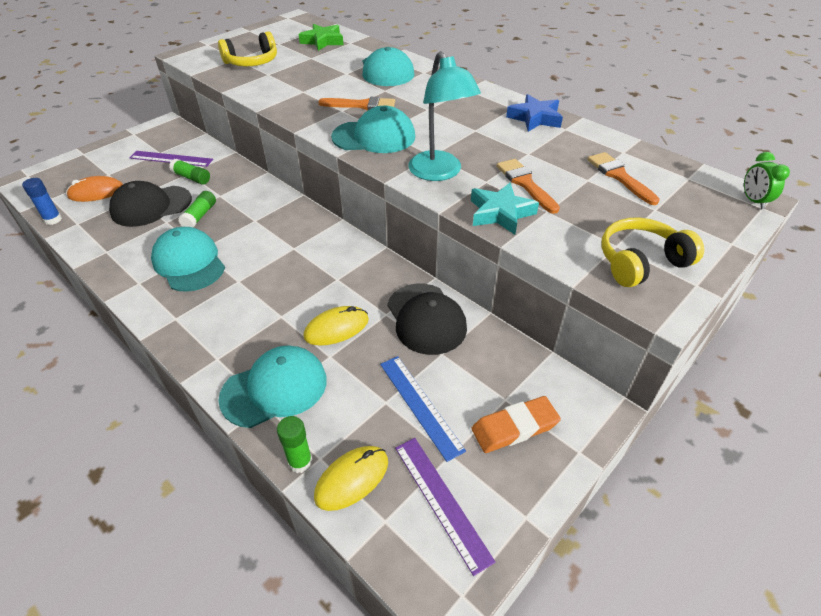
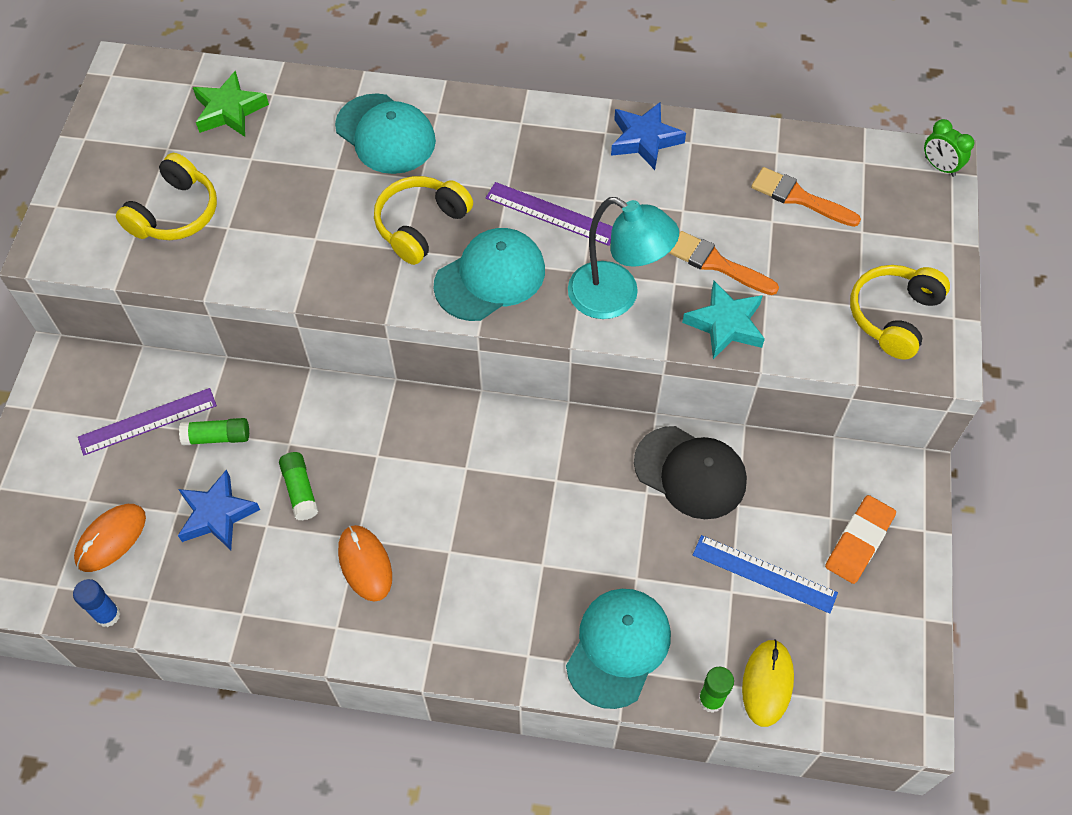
camera: 35 degrees left, 15 degrees up
(151, 206) = (217, 514): black cap -> blue star
(189, 263) = (365, 564): turquoise cap -> orange mouse
(336, 328) = (613, 541): yellow mouse -> none
(362, 105) = (420, 225): orange brush -> yellow headphones
(441, 501) = (853, 651): purple ruler -> purple ruler (551, 214)

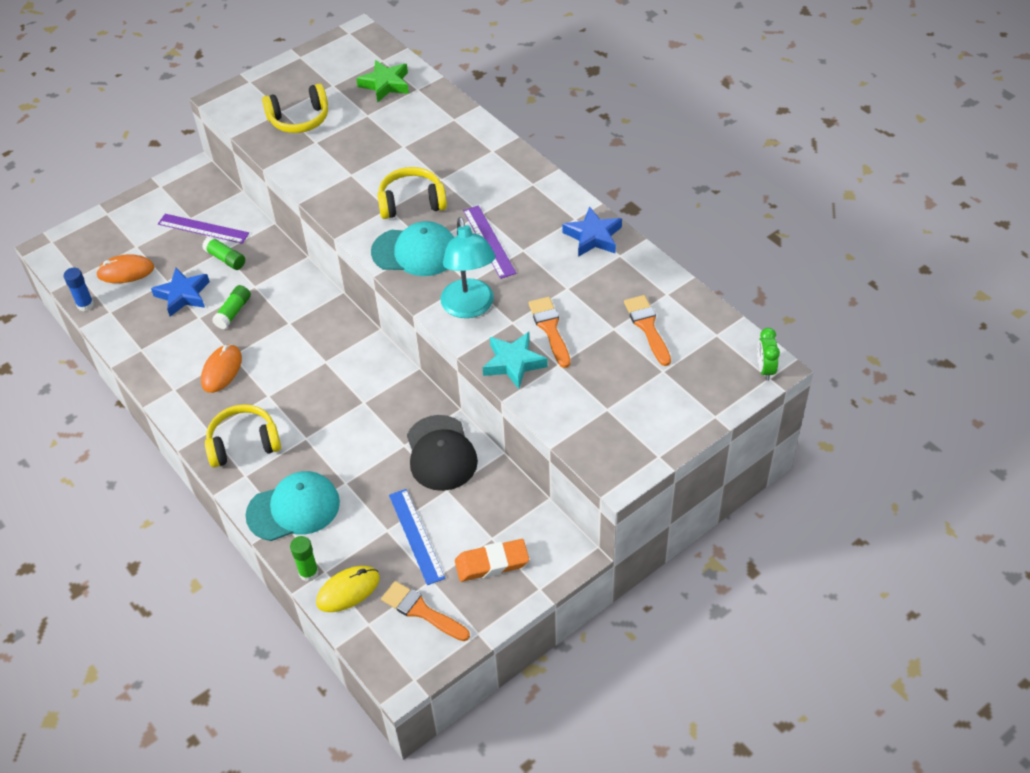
camera: 45 degrees right, 10 degrees down
(385, 134) = (450, 145): turquoise cap -> none
(854, 643) = (421, 611): none -> orange brush
(893, 316) = (620, 428): yellow headphones -> yellow headphones (243, 443)

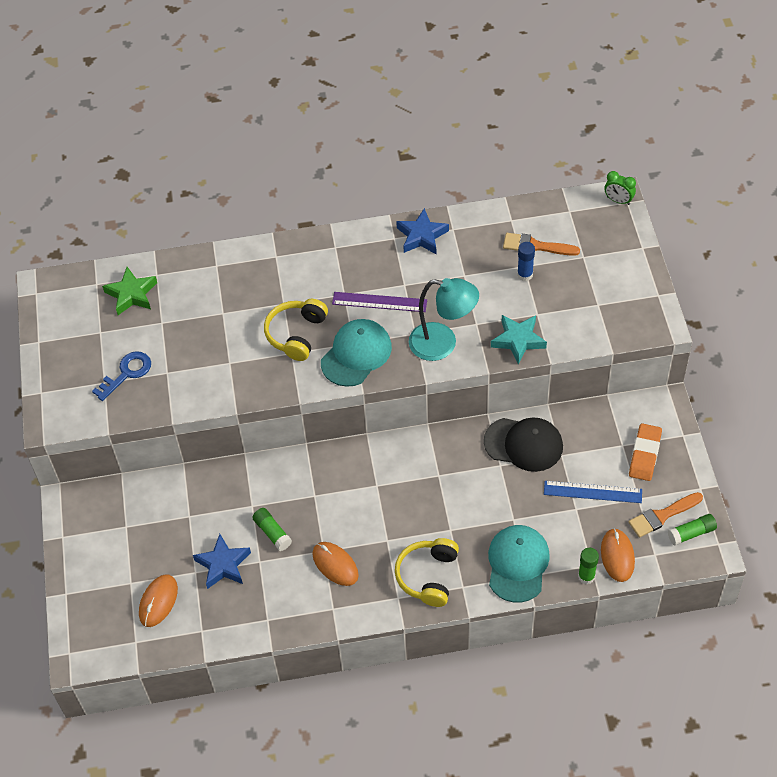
camera: 60 degrees left, 5 degrees up
(85, 305) = (178, 648): blue glue stick -> blue glue stick (525, 275)
(203, 229) = (148, 521): purple ruler -> none
(225, 259) = (201, 516): green glue stick -> green glue stick (691, 533)
(299, 119) = (127, 373): yellow headphones -> blue key
(348, 590) = (617, 556): yellow mouse -> orange mouse
(550, 329) = (498, 304): orange brush -> none

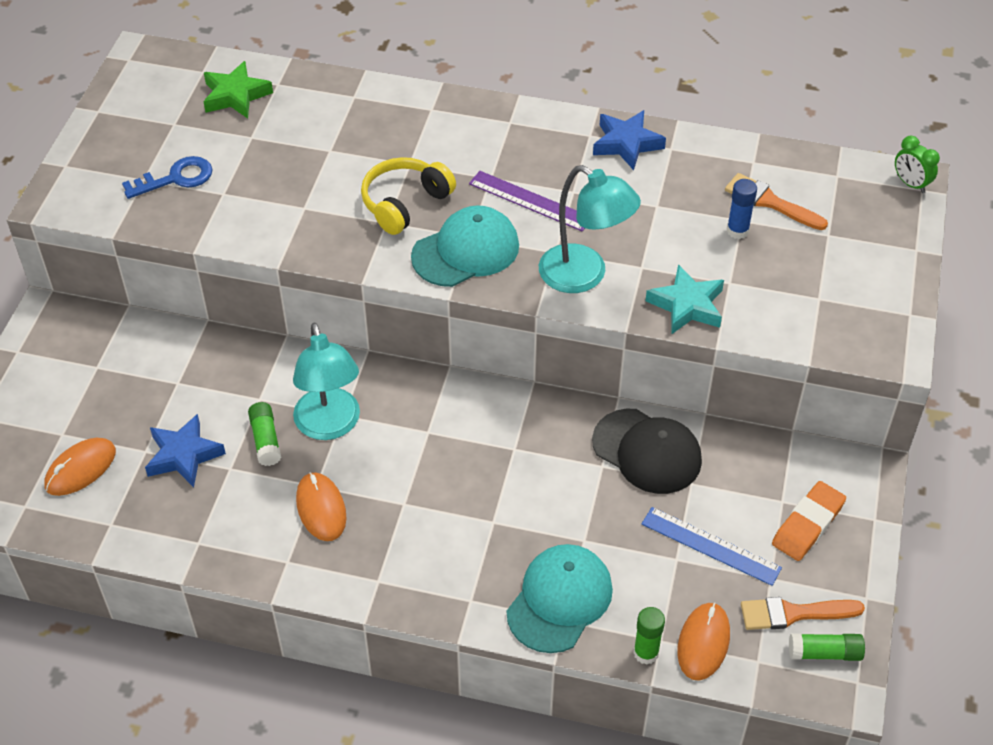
camera: 20 degrees right, 5 degrees down
(310, 506) = (330, 426): none -> turquoise lamp
(428, 576) = (432, 569): yellow headphones -> none

